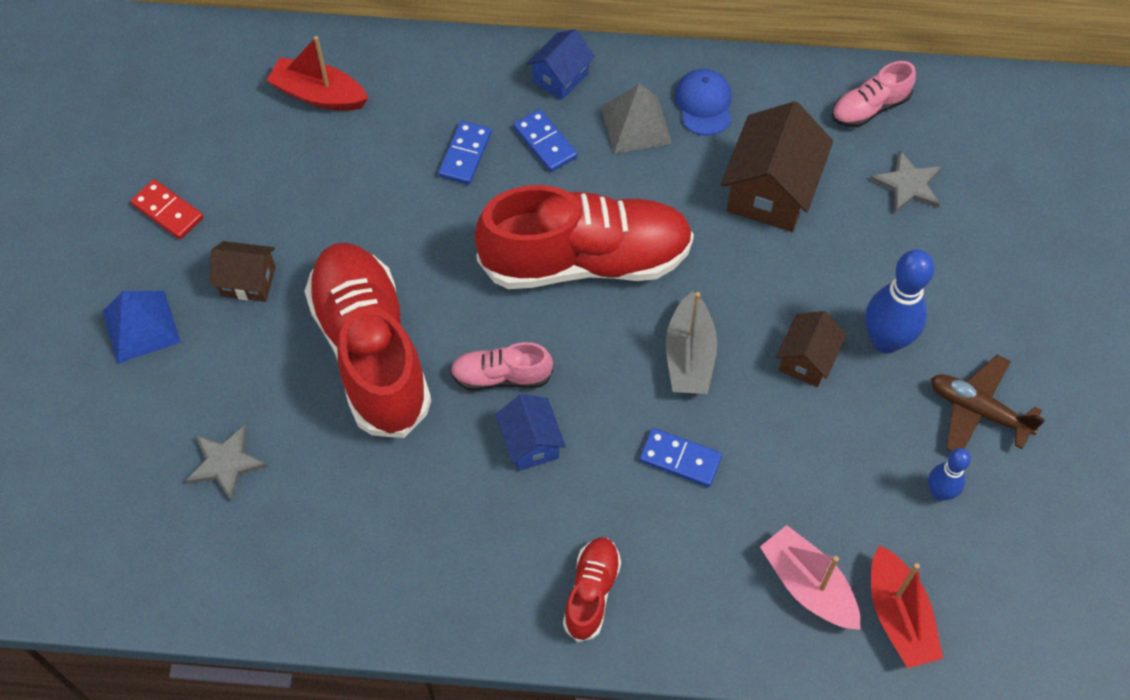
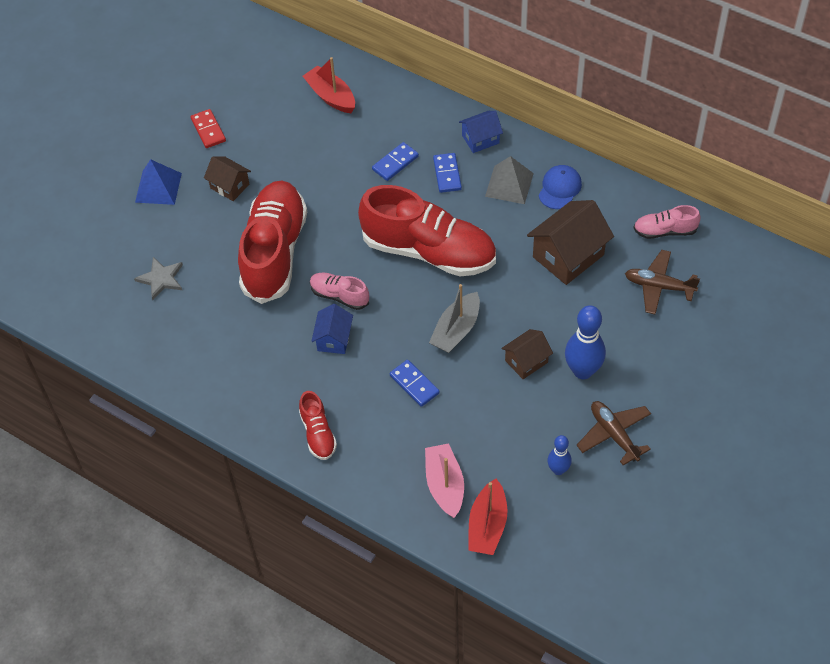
camera: 30 degrees right, 5 degrees down
(591, 593) = (318, 433): red shoe -> red shoe turned 120 degrees clockwise
(908, 185) = (659, 286): grey star -> brown plane

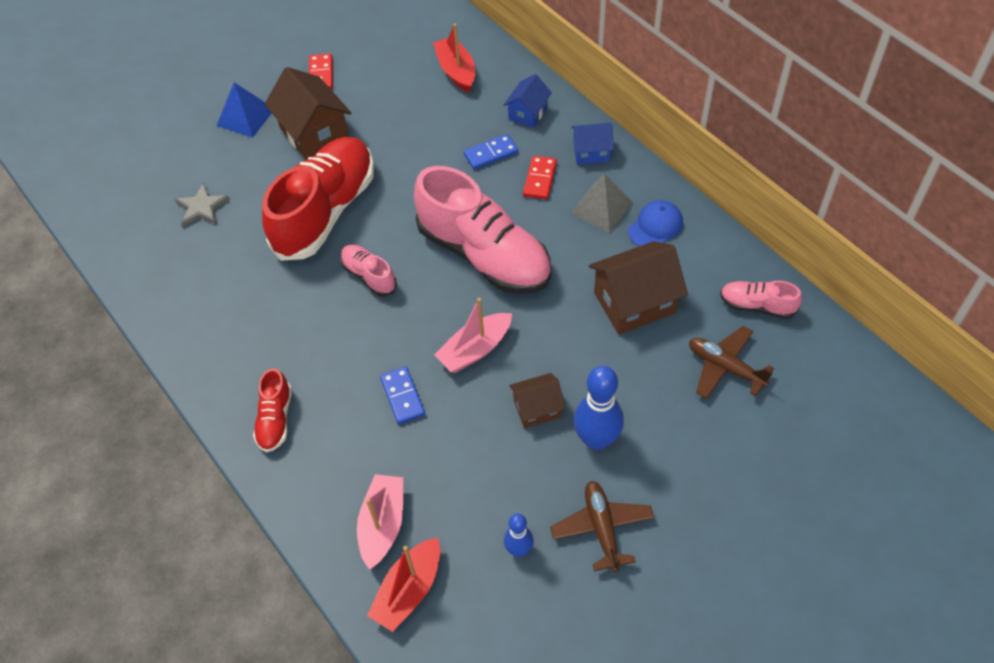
camera: 20 degrees right, 0 degrees up
(229, 186) = (314, 133): brown house -> brown house, size x1.74
(334, 339) = (341, 320): blue house -> blue house (528, 113)
(429, 251) = (484, 255): red shoe -> pink shoe
(447, 174) = (540, 179): blue domino -> red domino
(456, 330) = (475, 349): grey boat -> pink boat

